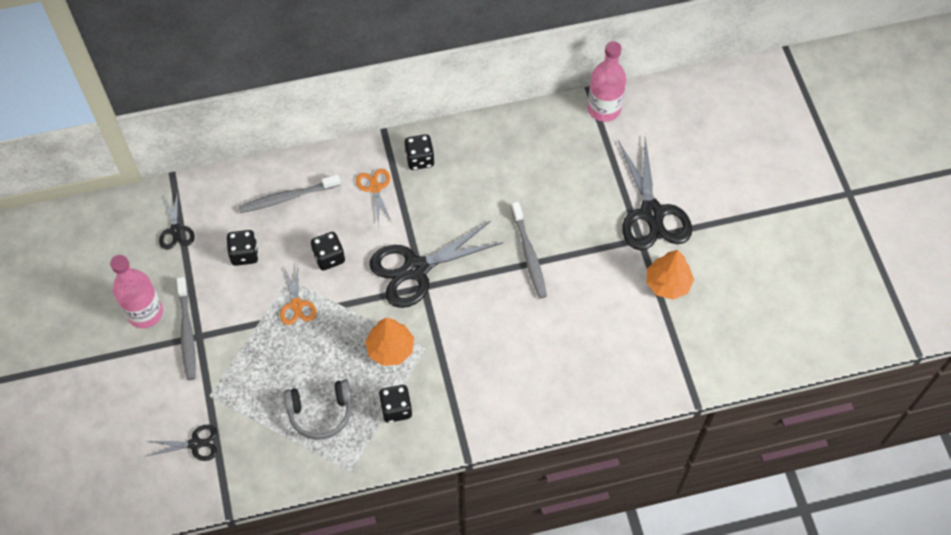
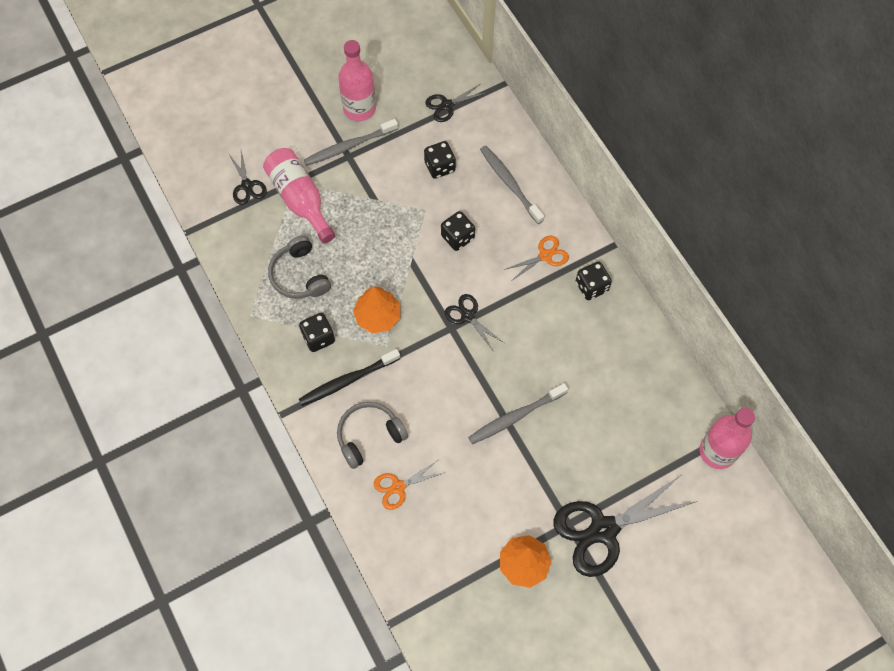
camera: 75 degrees right, 5 degrees up
(232, 394) = (300, 199): none -> pink bottle
(297, 305) = (401, 225): orange scissors -> orange scissors (398, 487)
(416, 269) = (467, 316): black scissors -> black scissors, size x0.50
(450, 392) = (347, 381): none -> black toothbrush
(513, 384) = (369, 436): none -> grey headphones

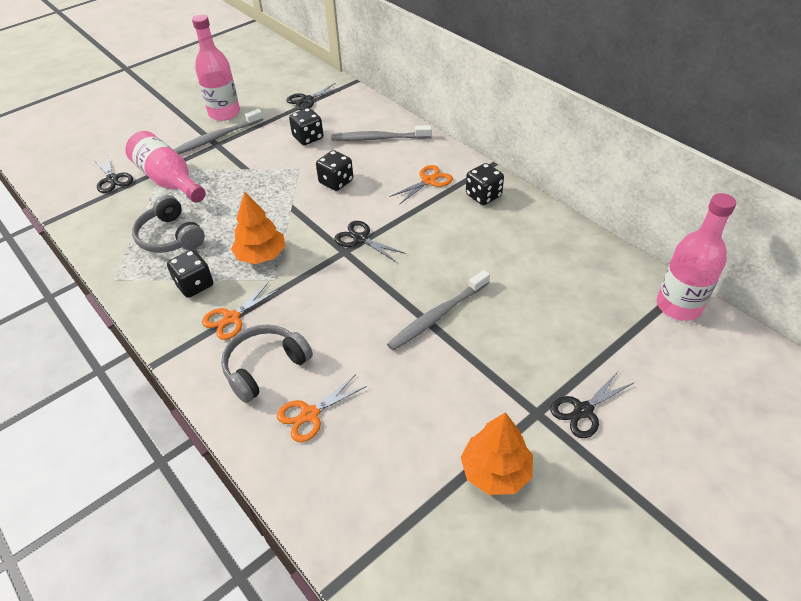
camera: 10 degrees left, 20 degrees down
(347, 381) = (232, 318): black toothbrush -> orange scissors
(509, 183) = (378, 138): grey toothbrush -> grey toothbrush turned 45 degrees counterclockwise
(603, 530) = (583, 410): black scissors -> black scissors, size x0.50

